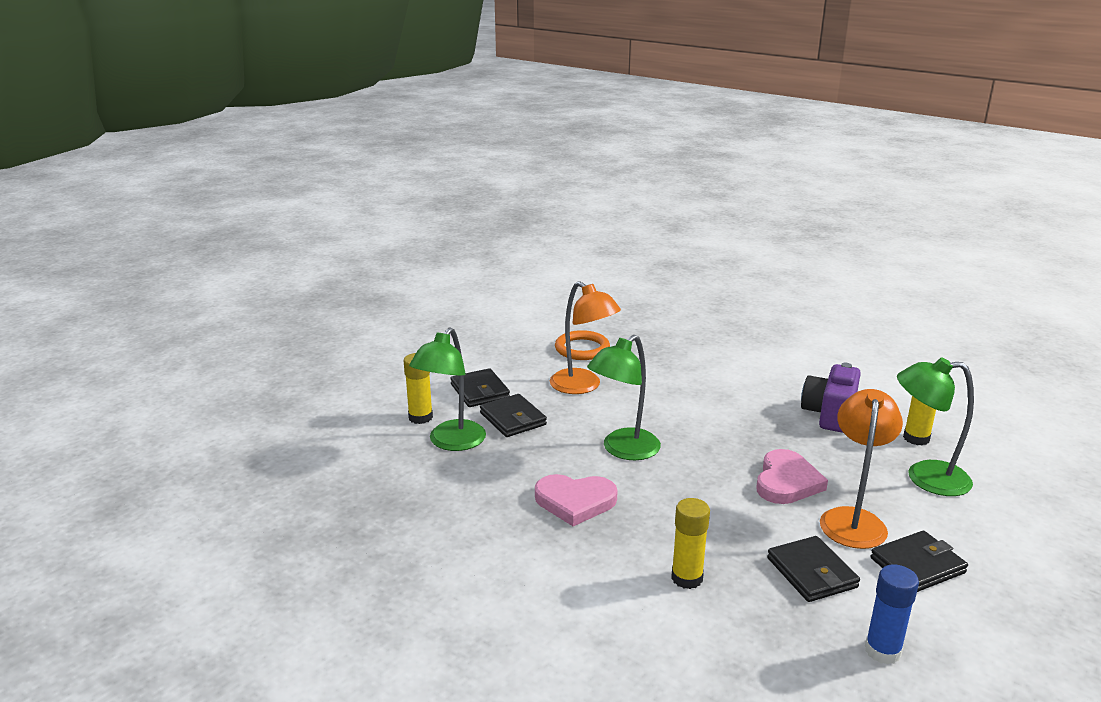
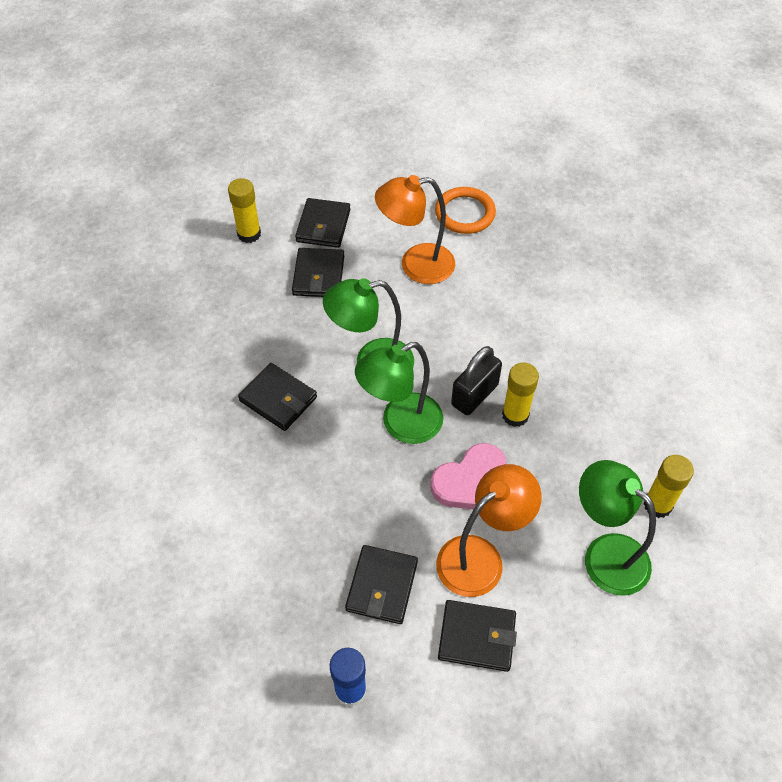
camera: 35 degrees right, 30 degrees up
(451, 442) = (246, 277): green lamp -> green lamp (401, 424)
(575, 501) = (278, 399): pink heart -> black wallet
(583, 386) = (416, 265): orange lamp -> orange lamp turned 90 degrees clockwise
(687, 578) = (282, 528): yellow glue stick -> yellow glue stick (515, 415)
(721, 435) = (474, 395): none -> black padlock
(829, 414) = (607, 426): purple camera -> none

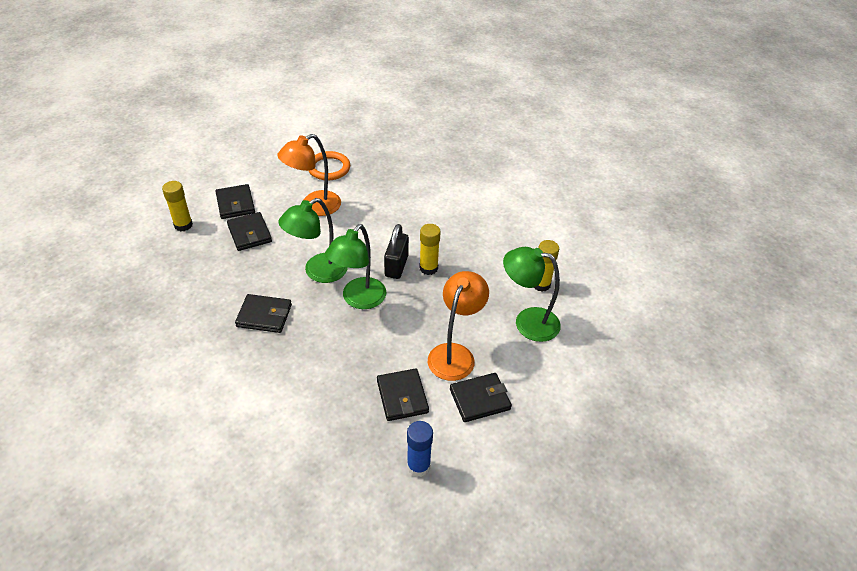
camera: 30 degrees left, 10 degrees down
(471, 482) = (424, 314): pink heart -> none

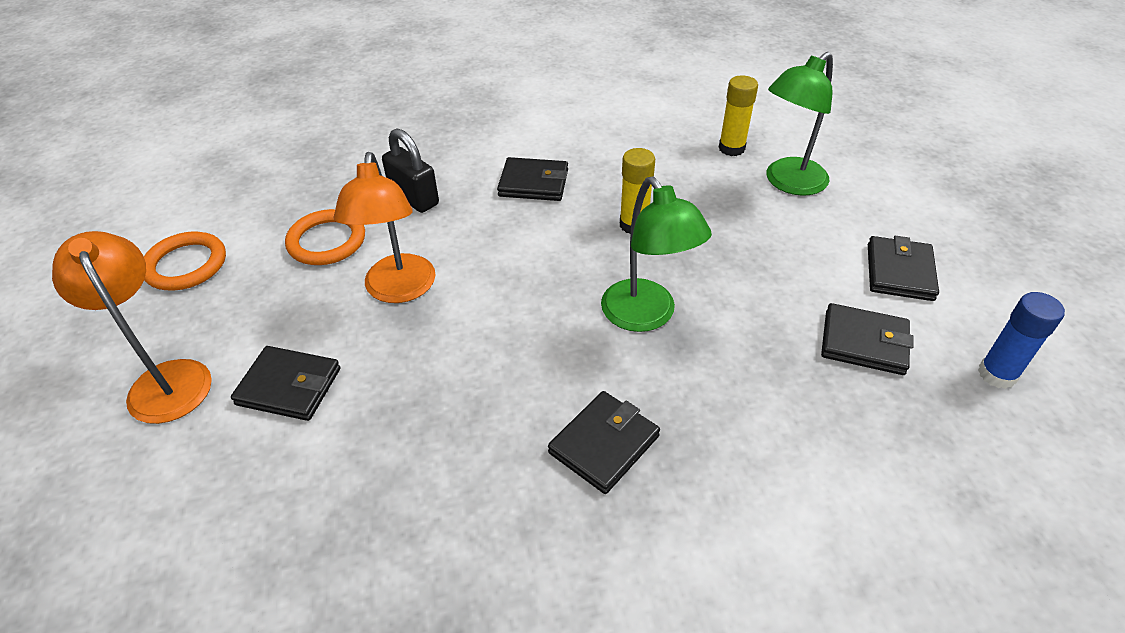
camera: 55 degrees left, 0 degrees up
(183, 225) = (267, 487): yellow glue stick -> none
(249, 234) = (386, 394): black wallet -> black wallet (533, 183)
(282, 137) = (186, 265): none -> orange ring
(318, 272) = (553, 340): green lamp -> none
(396, 266) = (606, 252): black padlock -> black padlock (414, 198)
(455, 354) = (809, 263): orange lamp -> orange lamp (165, 379)

